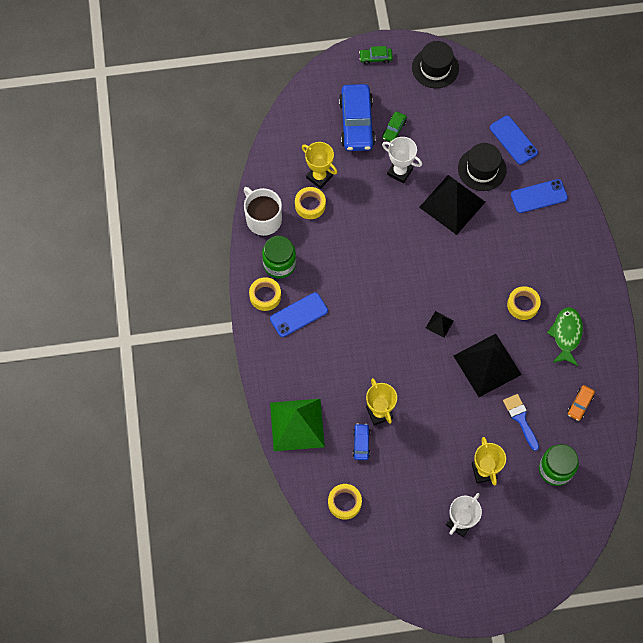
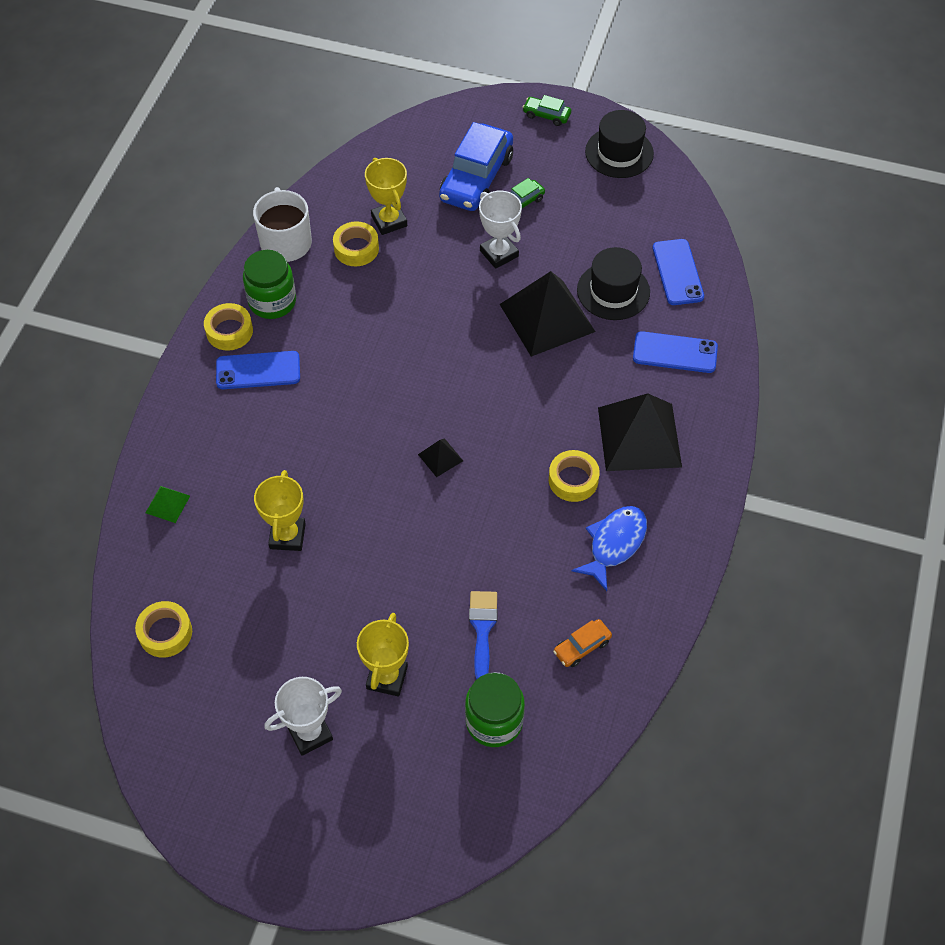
camera: 25 degrees right, 10 degrees down
(297, 424) = (167, 504): green pyramid -> green pyramid, size x0.43
(361, 443) = (238, 565): blue car -> none
(487, 365) = (476, 537): black pyramid -> black pyramid (639, 437)
(566, 335) = (614, 544): green fish -> blue fish

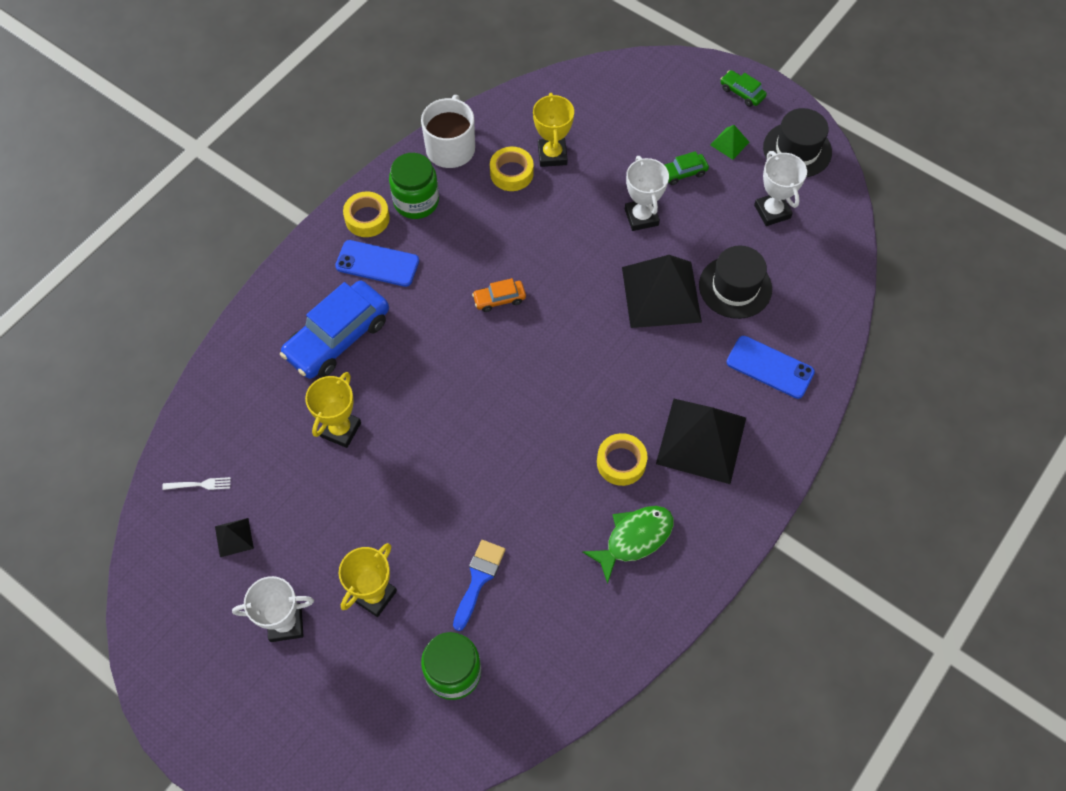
camera: 20 degrees right, 5 degrees up
(165, 633) = (200, 484): yellow tape -> white fork
(167, 504) = (249, 365): green pyramid -> green pyramid (729, 143)
(440, 457) = (507, 400): black pyramid -> black pyramid (234, 537)
(476, 178) = (650, 136): blue car -> blue car (338, 337)
(582, 647) = (563, 629): orange car -> orange car (499, 299)
(614, 544) = (634, 539): blue fish -> green fish
(619, 214) = (772, 211): none -> white trophy
(677, 272) = (805, 287): blue phone -> none

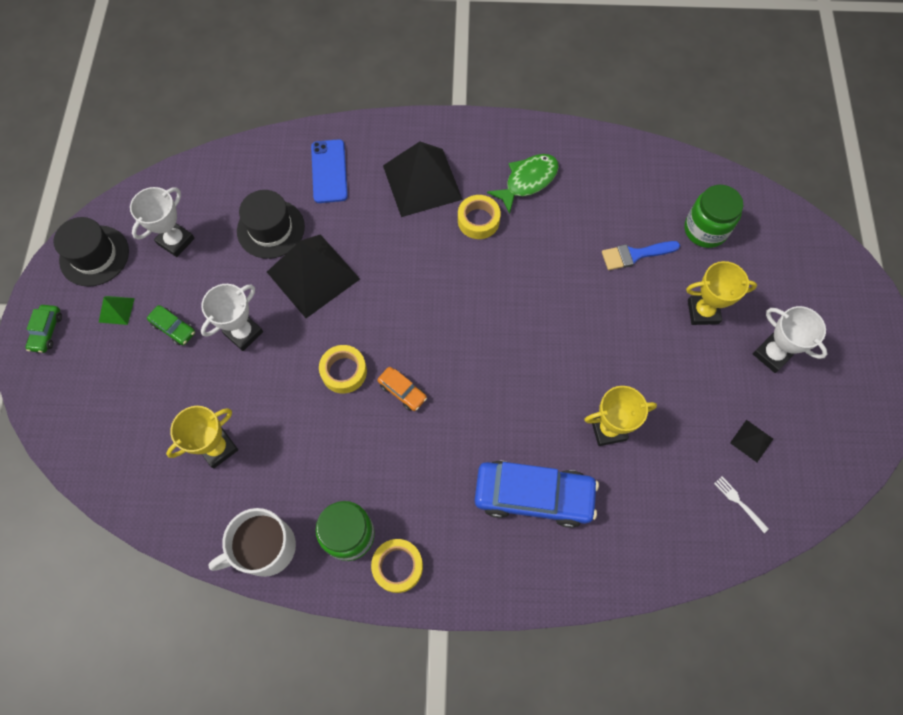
camera: 125 degrees left, 5 degrees up
(377, 264) = (439, 519): blue phone -> none
(511, 173) = (261, 470): yellow tape -> yellow tape (344, 371)
(634, 539) = (528, 181): green fish -> green fish turned 120 degrees clockwise

